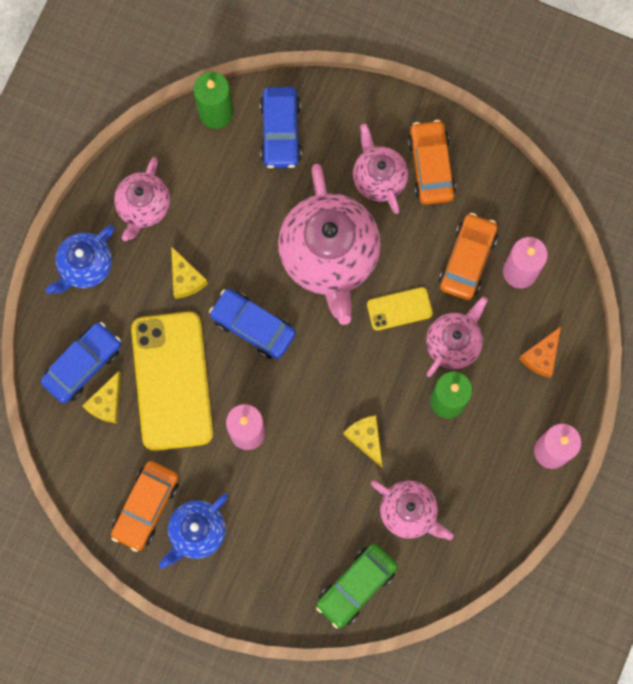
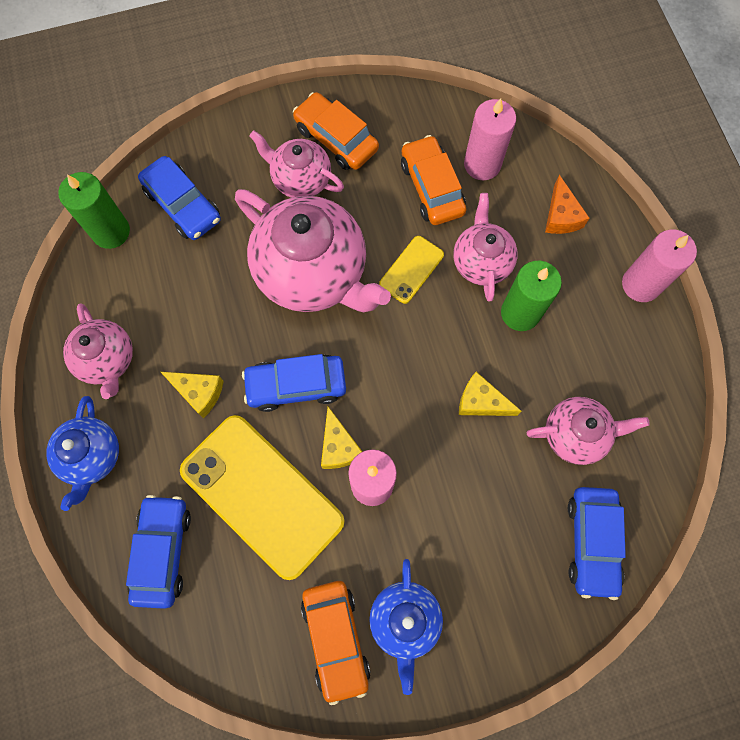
camera: 40 degrees left, 5 degrees down
(107, 403) = (215, 568): yellow cheese -> yellow cheese (338, 446)
(356, 586) = (592, 542): green car -> blue car

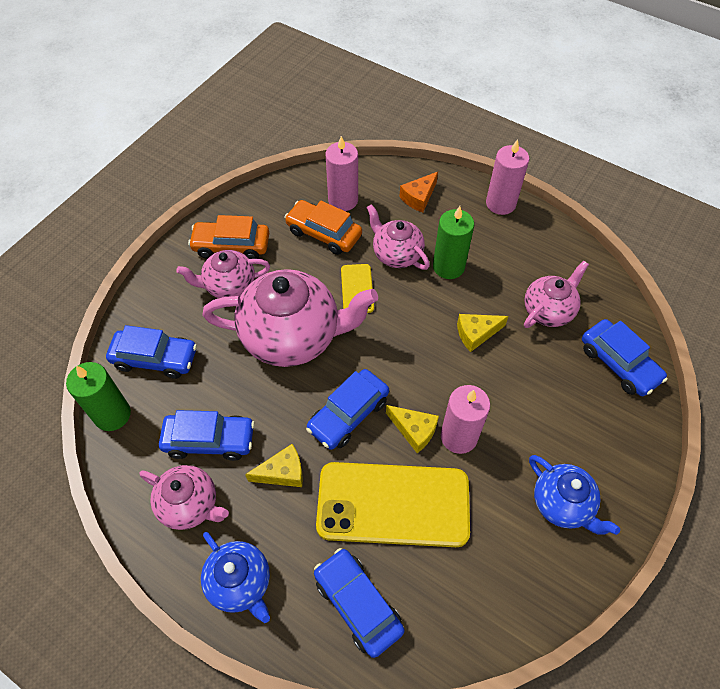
camera: 40 degrees left, 15 degrees down
(166, 316) = (209, 440): none -> blue car
(336, 638) = (532, 555): orange car -> none
(561, 216) = (419, 197): orange cheese -> orange cheese turned 90 degrees clockwise

